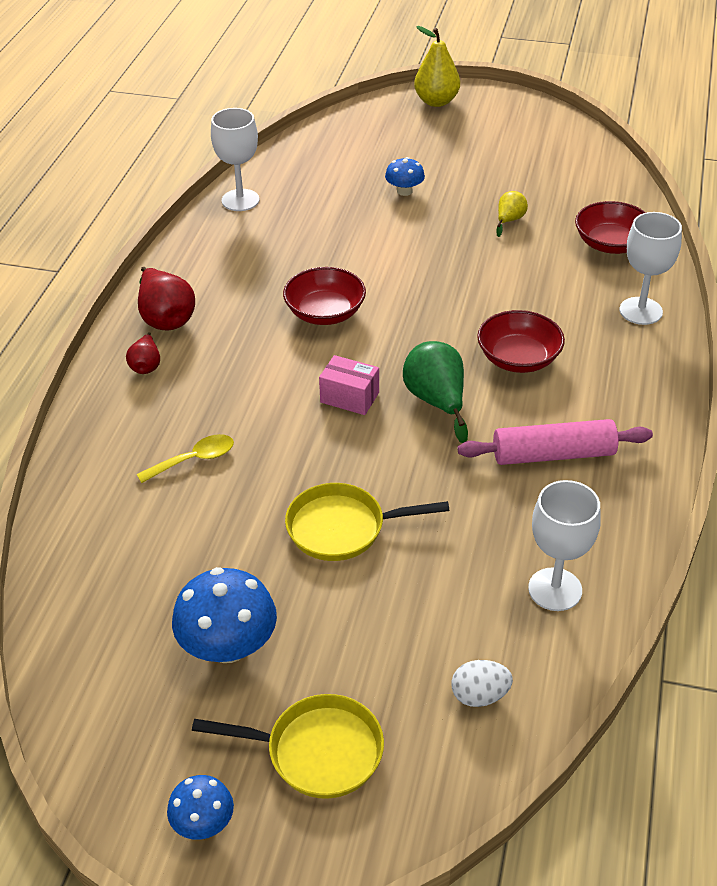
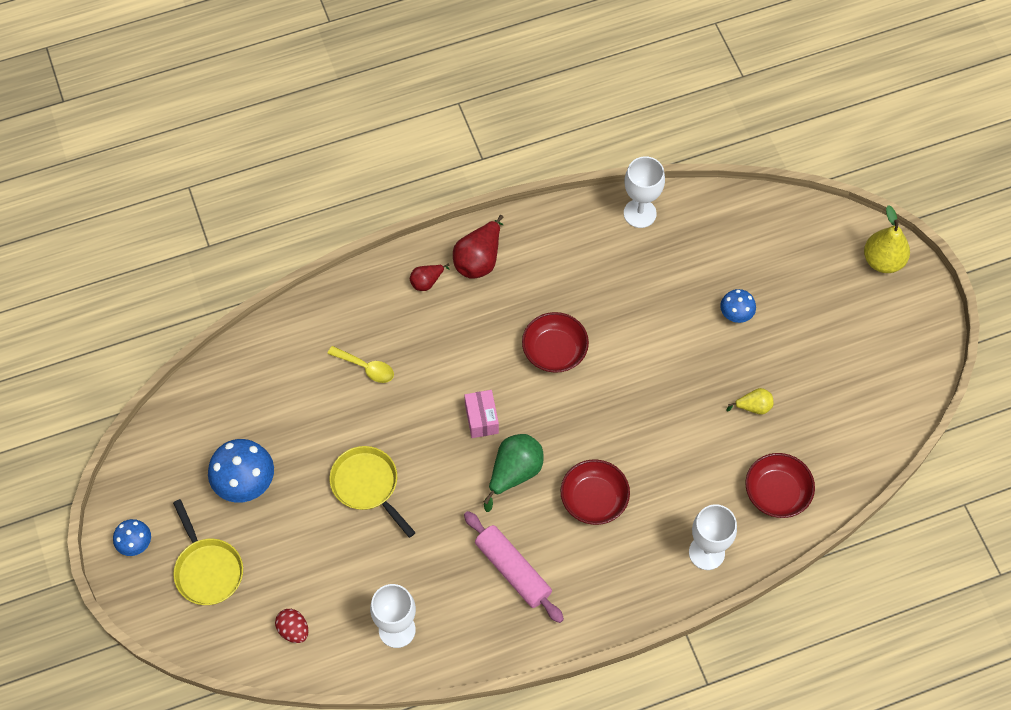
camera: 55 degrees right, 20 degrees up
(479, 696) = (293, 630): white egg -> red egg

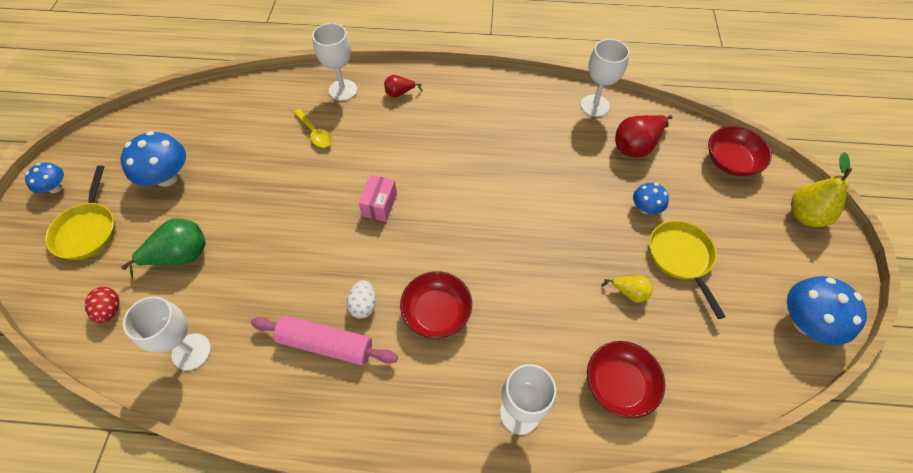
camera: 25 degrees right, 5 degrees down
(362, 303) = (343, 90): none -> white goblet
(367, 485) = (255, 218): yellow pan -> yellow pan (681, 258)
(479, 259) = (448, 93): red pear -> red pear (636, 146)
(513, 570) = (326, 344): pink rolling pin -> pink rolling pin turned 60 degrees counterclockwise
(514, 473) = (380, 259): green pear -> green pear (180, 256)
(525, 522) = (363, 305): none -> white egg
(554, 351) = (470, 177): red bowl -> red bowl (731, 161)
(910, 369) = (806, 322): none -> blue mushroom

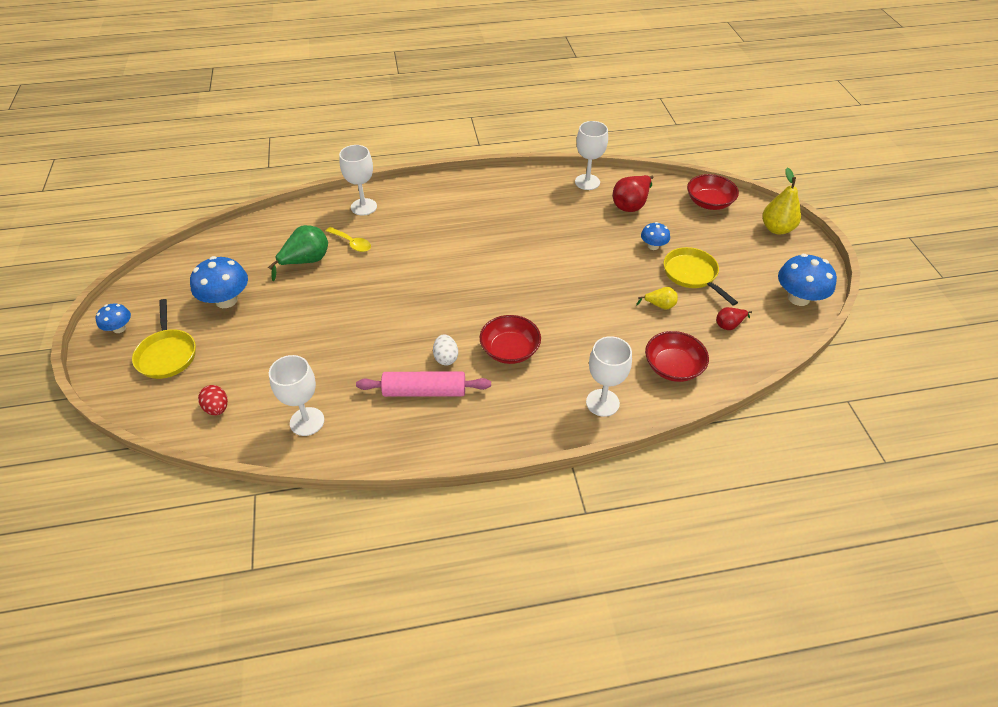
camera: 15 degrees left, 10 degrees down
(180, 256) = (266, 356): green pear -> green pear (306, 261)
(379, 205) = (431, 285): pink box -> none
(400, 93) = (416, 201): red pear -> red pear (729, 325)

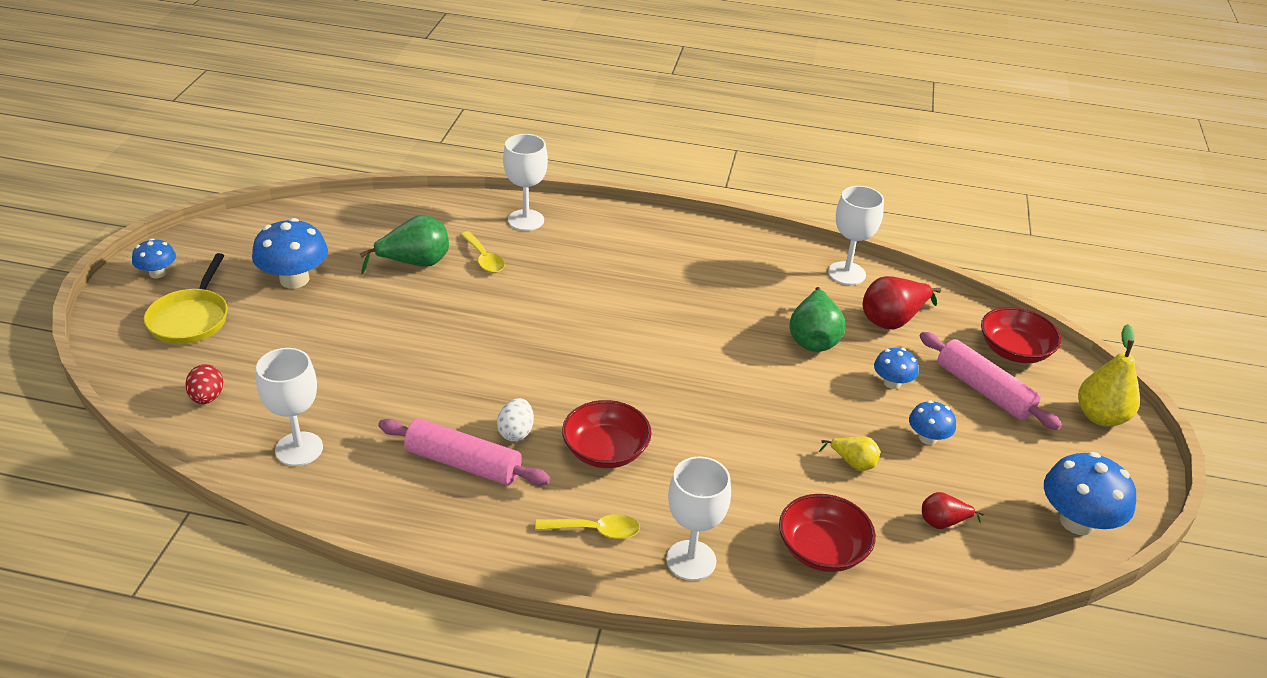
camera: 20 degrees right, 10 degrees down
(534, 405) = (595, 530): none -> yellow spoon
(592, 232) = (813, 339): none -> green pear
(692, 274) = (927, 438): yellow pan -> blue mushroom
(706, 233) = (984, 390): none -> pink rolling pin

